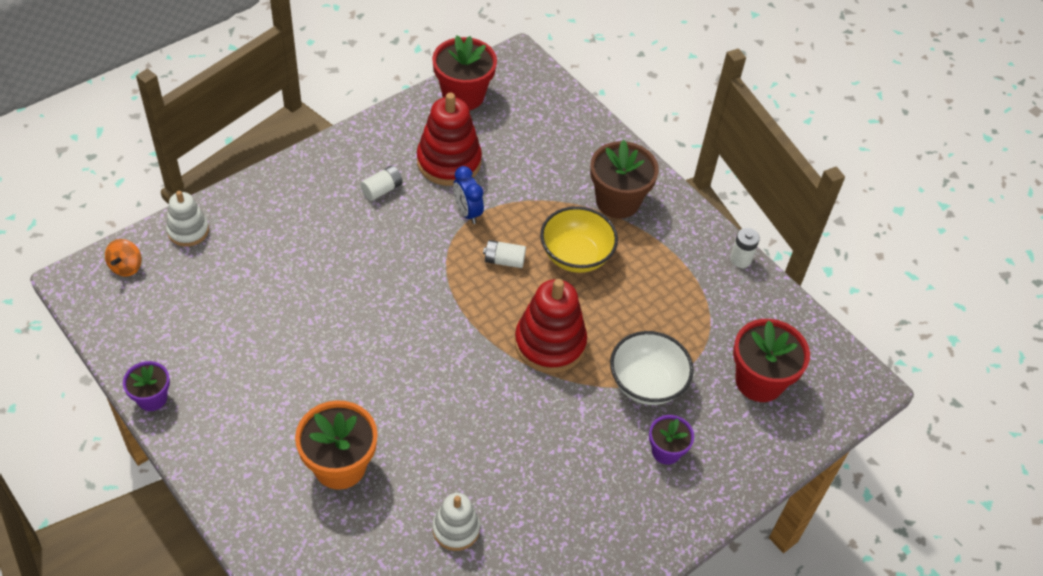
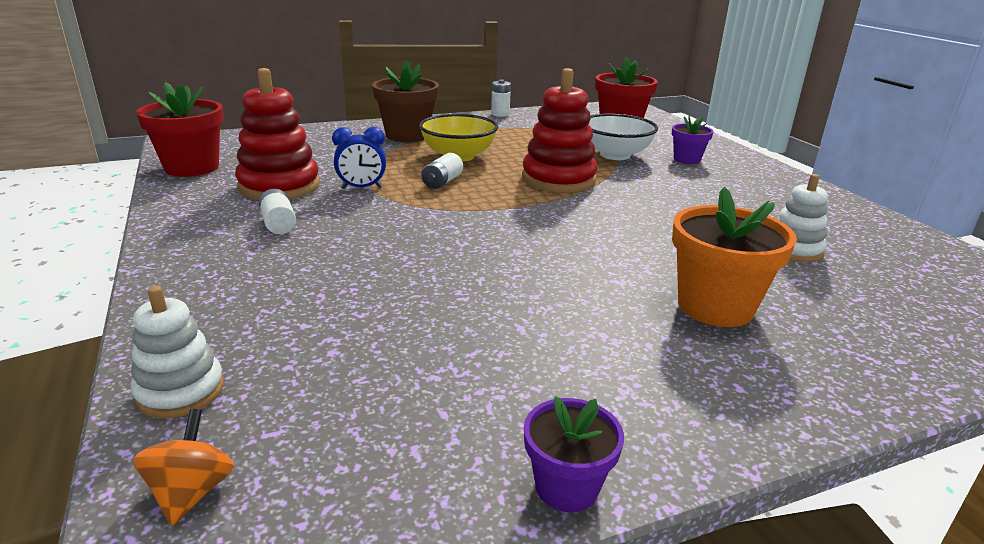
camera: 70 degrees left, 25 degrees down
(126, 267) = (191, 492): orange spinning top -> orange spinning top turned 120 degrees counterclockwise

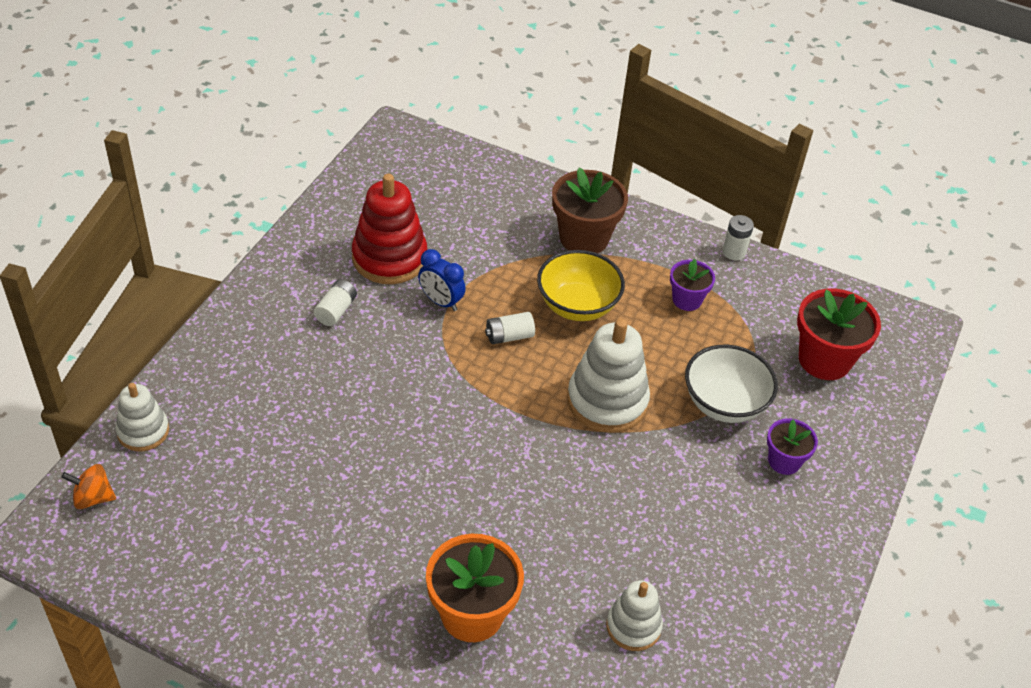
camera: 45 degrees right, 20 degrees up
(191, 492) = (93, 498): orange spinning top -> orange spinning top turned 135 degrees counterclockwise
(192, 167) = (362, 187): red flower pot -> none
(558, 179) = (607, 401): red stacking toy -> white stacking toy
(566, 487) = (215, 630): purple flower pot -> purple flower pot (687, 300)

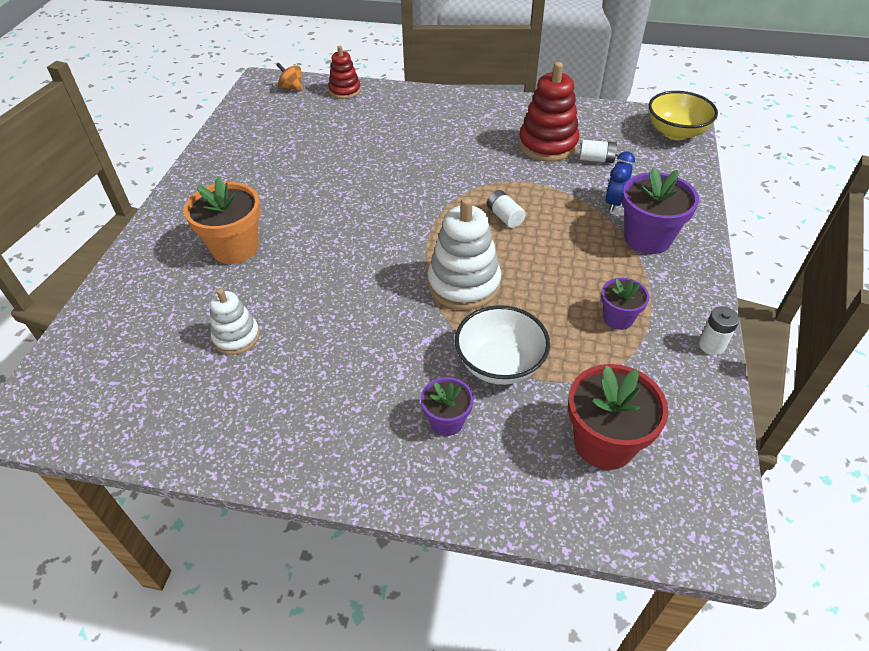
camera: 80 degrees right, 0 degrees up
(93, 498) = (291, 88): orange spinning top -> orange spinning top turned 45 degrees counterclockwise
(143, 431) = (345, 91): white stacking toy -> red stacking toy
(336, 310) = (481, 134): white battery -> white battery (596, 159)
(441, 302) = (519, 176): blue clock -> blue clock (614, 202)
(577, 305) = (563, 248): yellow bowl -> yellow bowl (675, 132)
(584, 238) = (647, 238): brown flower pot -> purple flower pot

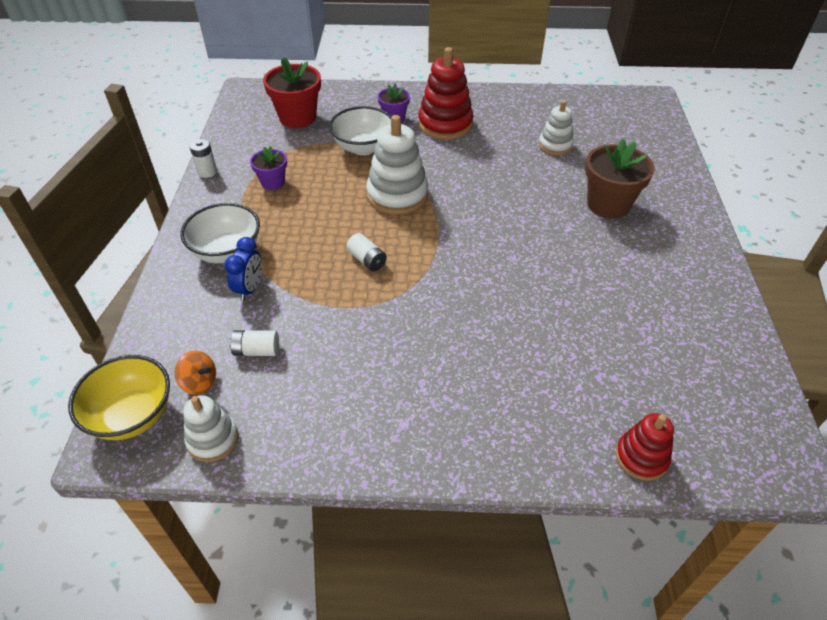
camera: 170 degrees right, 0 degrees up
(235, 248) = (608, 205): orange flower pot -> brown flower pot
(291, 88) = (729, 454): orange spinning top -> orange spinning top (199, 383)
(547, 145) = (317, 370): red stacking toy -> red stacking toy (445, 124)
(614, 117) = (213, 439): none -> white stacking toy
(647, 238) = (227, 251): purple flower pot -> white bowl

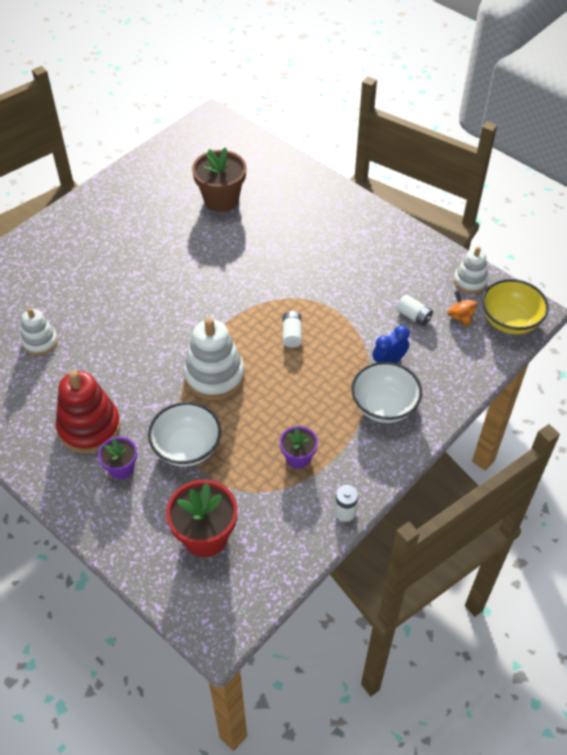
camera: 140 degrees left, 5 degrees up
(608, 205) = (85, 271): brown flower pot -> brown flower pot (221, 199)
(641, 457) = (268, 156): red stacking toy -> none

